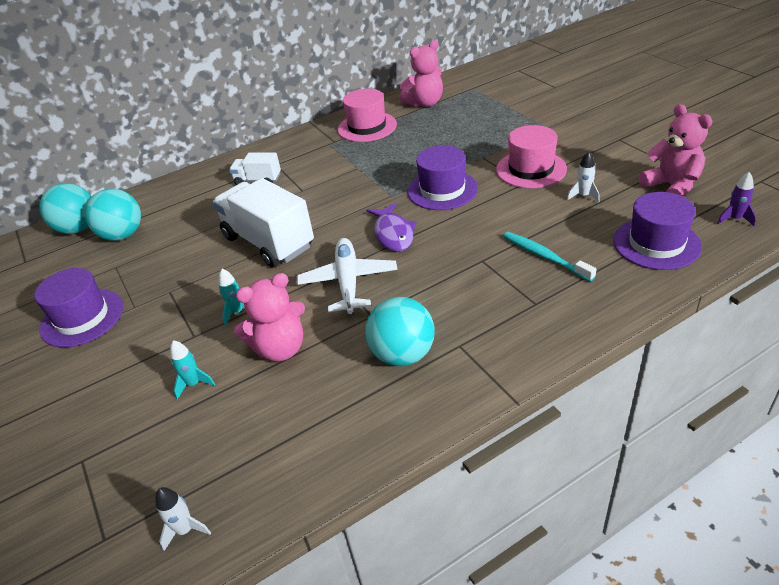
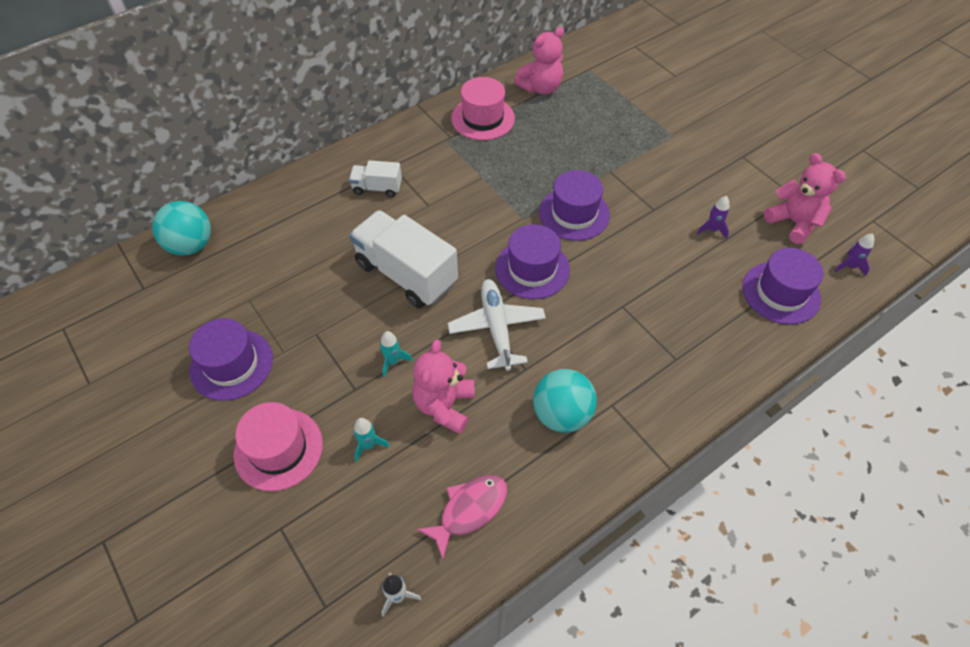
camera: 10 degrees left, 15 degrees up
(123, 235) = (245, 257): turquoise ball -> none
(280, 348) = (444, 405): pink teddy bear -> pink teddy bear turned 135 degrees clockwise
(285, 444) = (469, 510): none -> pink fish
(393, 234) = (532, 269): purple fish -> purple hat
(531, 169) = (659, 191): pink hat -> pink hat (278, 449)
(544, 256) = (680, 304): turquoise toothbrush -> none
(583, 196) = (712, 230): white rocket -> purple rocket

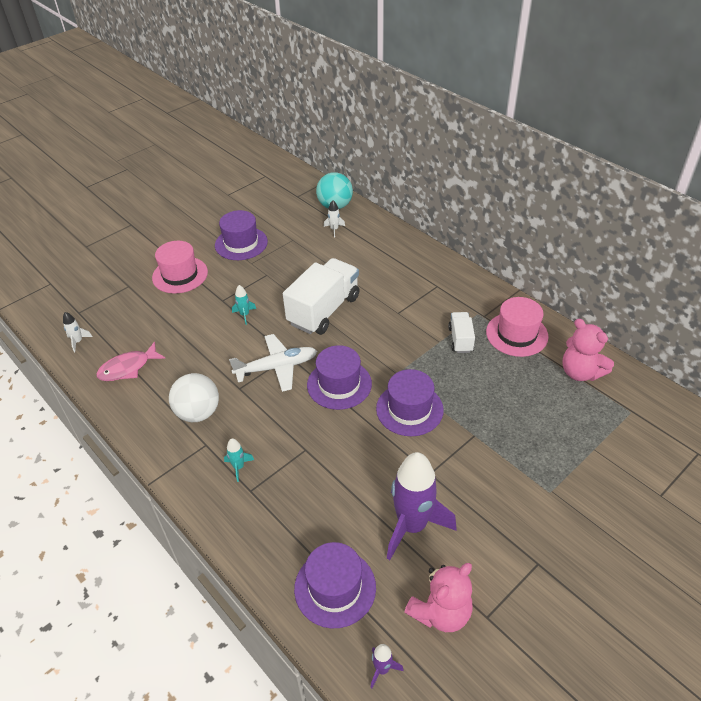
camera: 85 degrees right, 10 degrees down
(245, 250) = (334, 229): none -> white rocket
(369, 445) = (180, 313): turquoise rocket -> turquoise rocket (238, 467)
(377, 188) = (409, 281): white truck -> white truck (460, 339)
(444, 405) = (208, 346): pink teddy bear -> none
(469, 510) = (128, 368): pink fish -> pink fish turned 105 degrees clockwise
(561, 414) = (198, 413): turquoise ball -> white ball
(712, 230) = (412, 525): purple rocket -> purple rocket, size x2.40

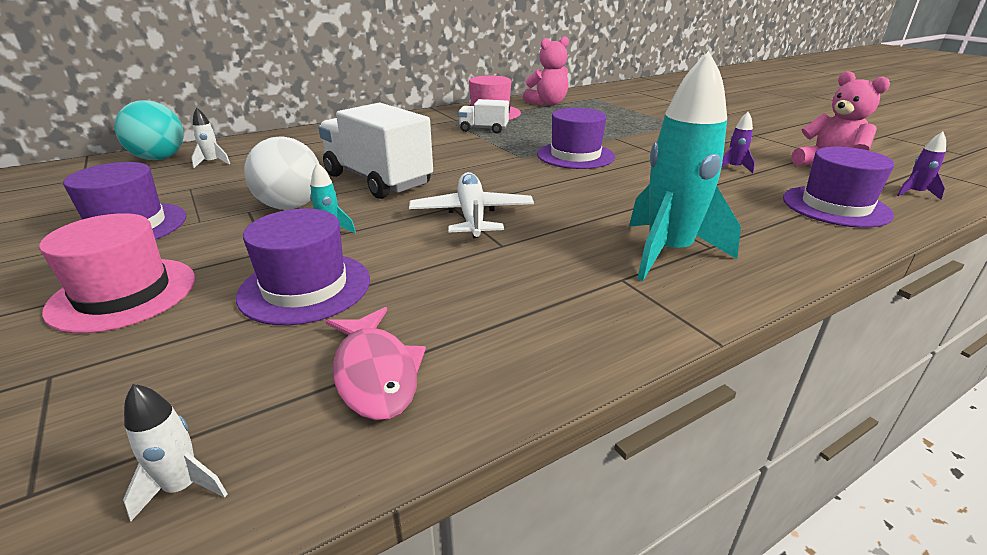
camera: 80 degrees left, 15 degrees down
(198, 413) = (547, 283): white ball -> white ball (291, 206)
(238, 467) = (668, 253): turquoise rocket -> turquoise rocket, size x2.40
(339, 384) = (524, 182): purple hat -> purple hat (305, 287)
(412, 525) = (733, 168): purple rocket -> purple rocket, size x0.42

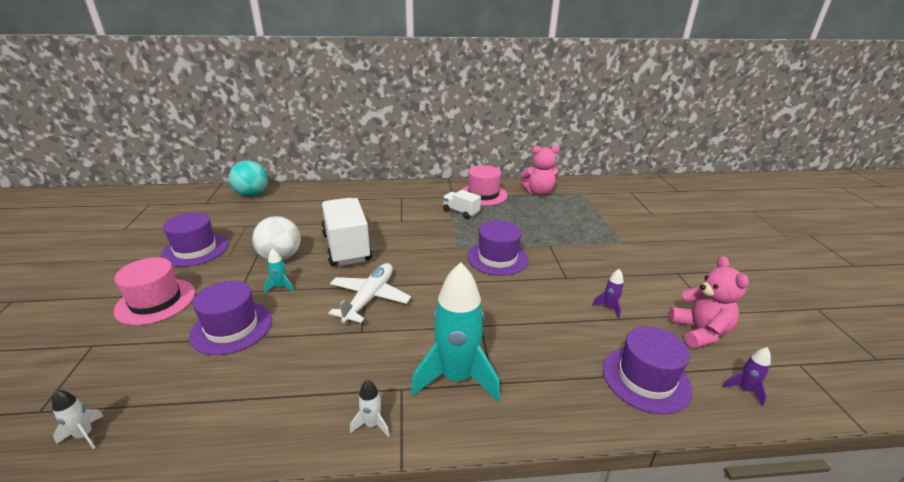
camera: 25 degrees right, 0 degrees up
(212, 163) = (274, 205): white rocket -> white rocket (372, 424)
(375, 373) = (208, 404): pink fish -> none

